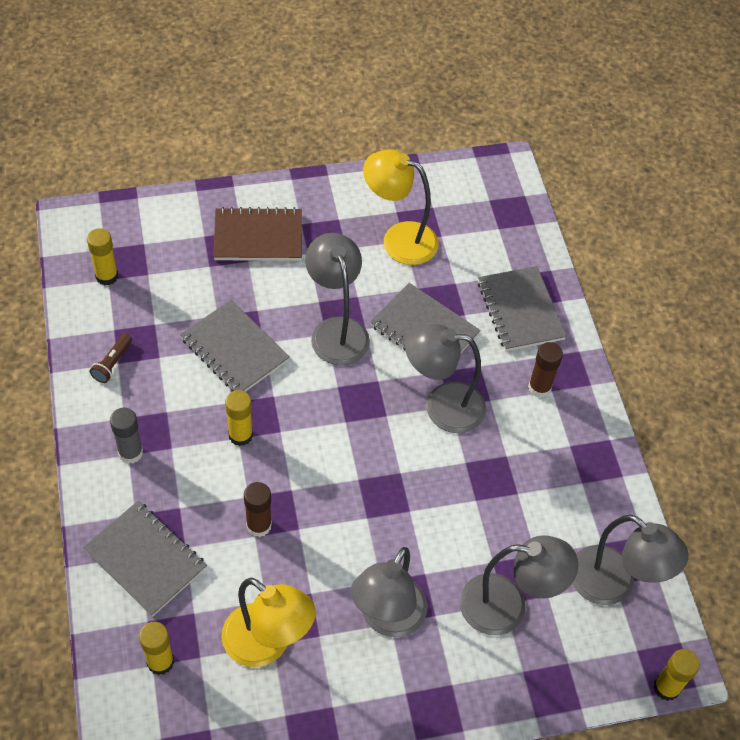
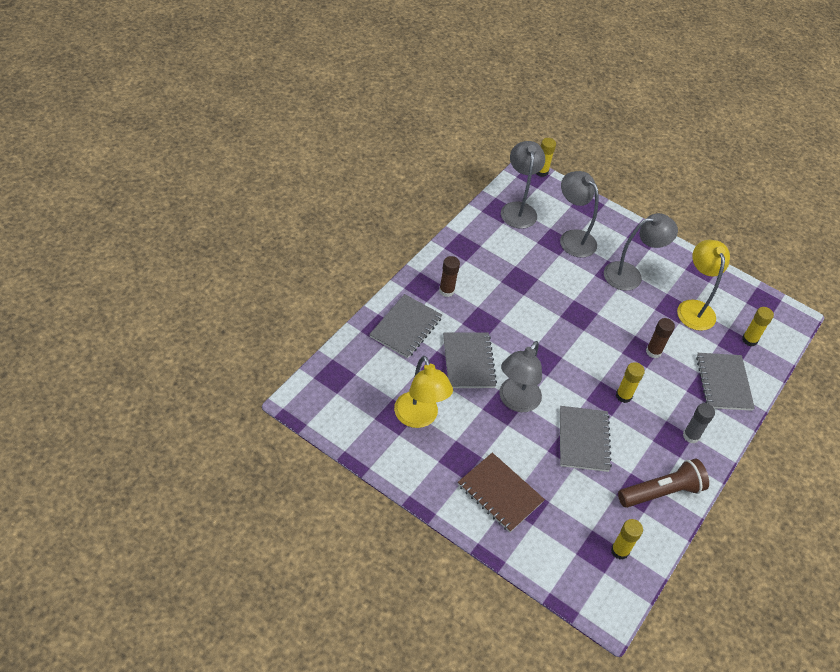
camera: 135 degrees left, 5 degrees down
(112, 363) = (661, 492): brown flashlight -> brown flashlight, size x2.06
(442, 406) = (505, 323): grey lamp -> none

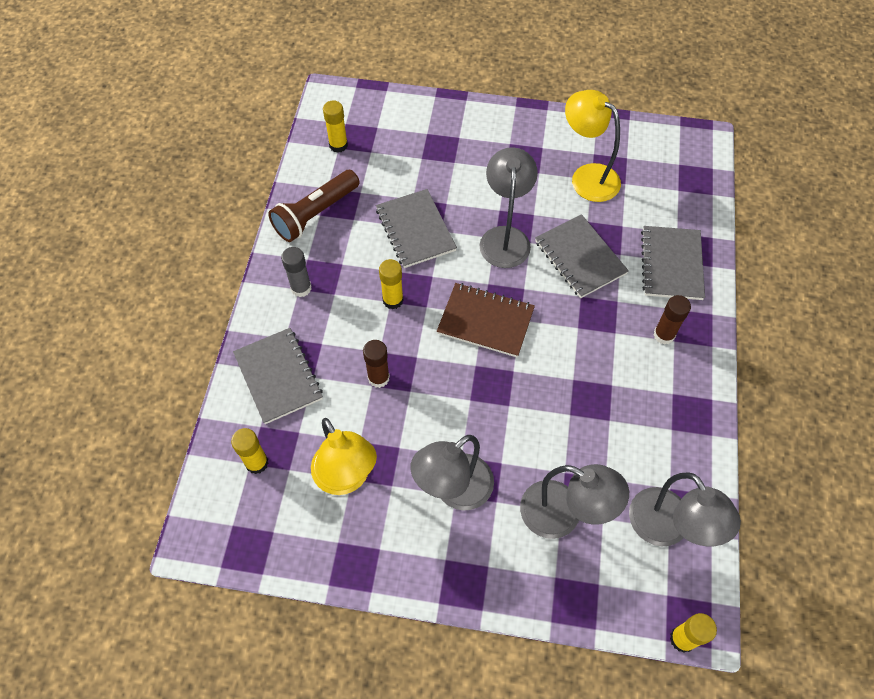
camera: 160 degrees right, 10 degrees up
(500, 493) = (470, 145): brown notebook -> brown notebook (485, 321)

